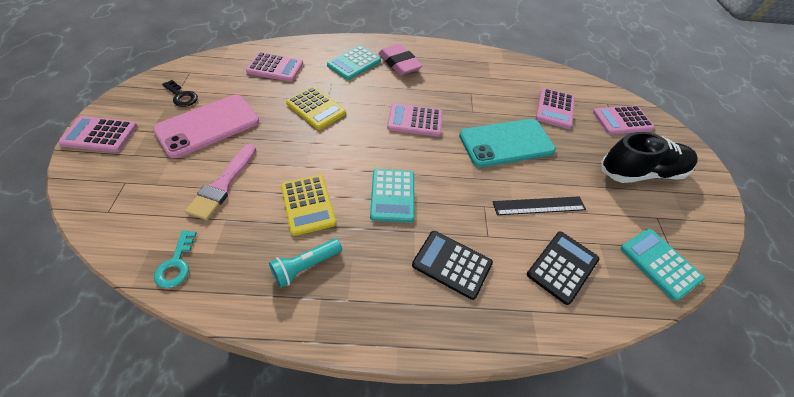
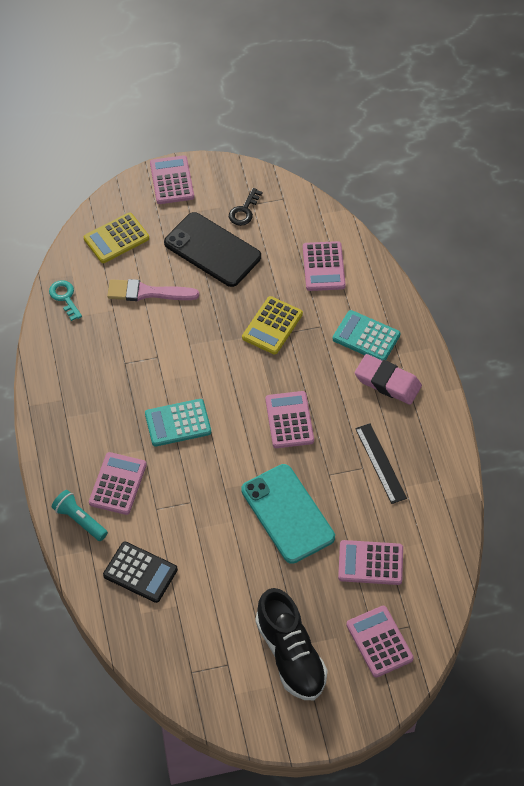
camera: 80 degrees right, 5 degrees up
(176, 264) = (65, 298): turquoise key -> turquoise key turned 75 degrees clockwise
(208, 126) = (212, 250): pink phone -> black phone
(305, 266) = (86, 380): turquoise flashlight -> turquoise flashlight (80, 520)
(308, 205) = (146, 361): yellow calculator -> yellow calculator (116, 238)
(399, 63) = (387, 382): pink eraser -> pink eraser turned 75 degrees clockwise
(452, 264) = (117, 484): black calculator -> pink calculator
(539, 206) = (206, 550): black ruler -> black ruler (380, 463)
(659, 263) = (168, 659): turquoise calculator -> none

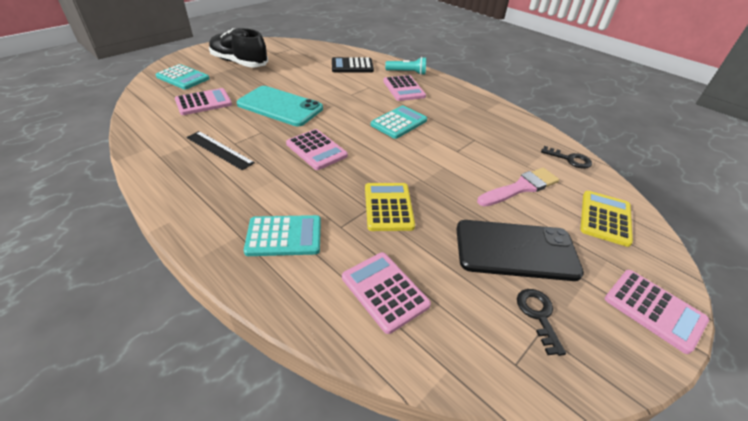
camera: 145 degrees right, 15 degrees down
(65, 298) = (570, 159): turquoise key -> black key
(379, 642) = (183, 78): pink calculator -> turquoise calculator
(387, 382) = (239, 205): pink eraser -> none

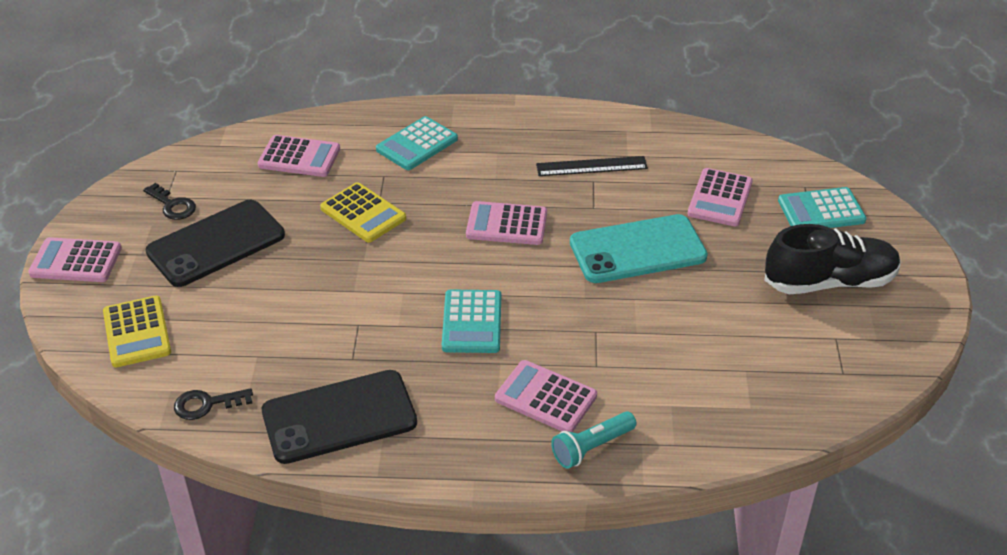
camera: 140 degrees right, 0 degrees up
(352, 66) = (689, 397): black calculator -> none
(501, 123) = (339, 417): none -> black phone
(520, 188) = (248, 316): pink brush -> none

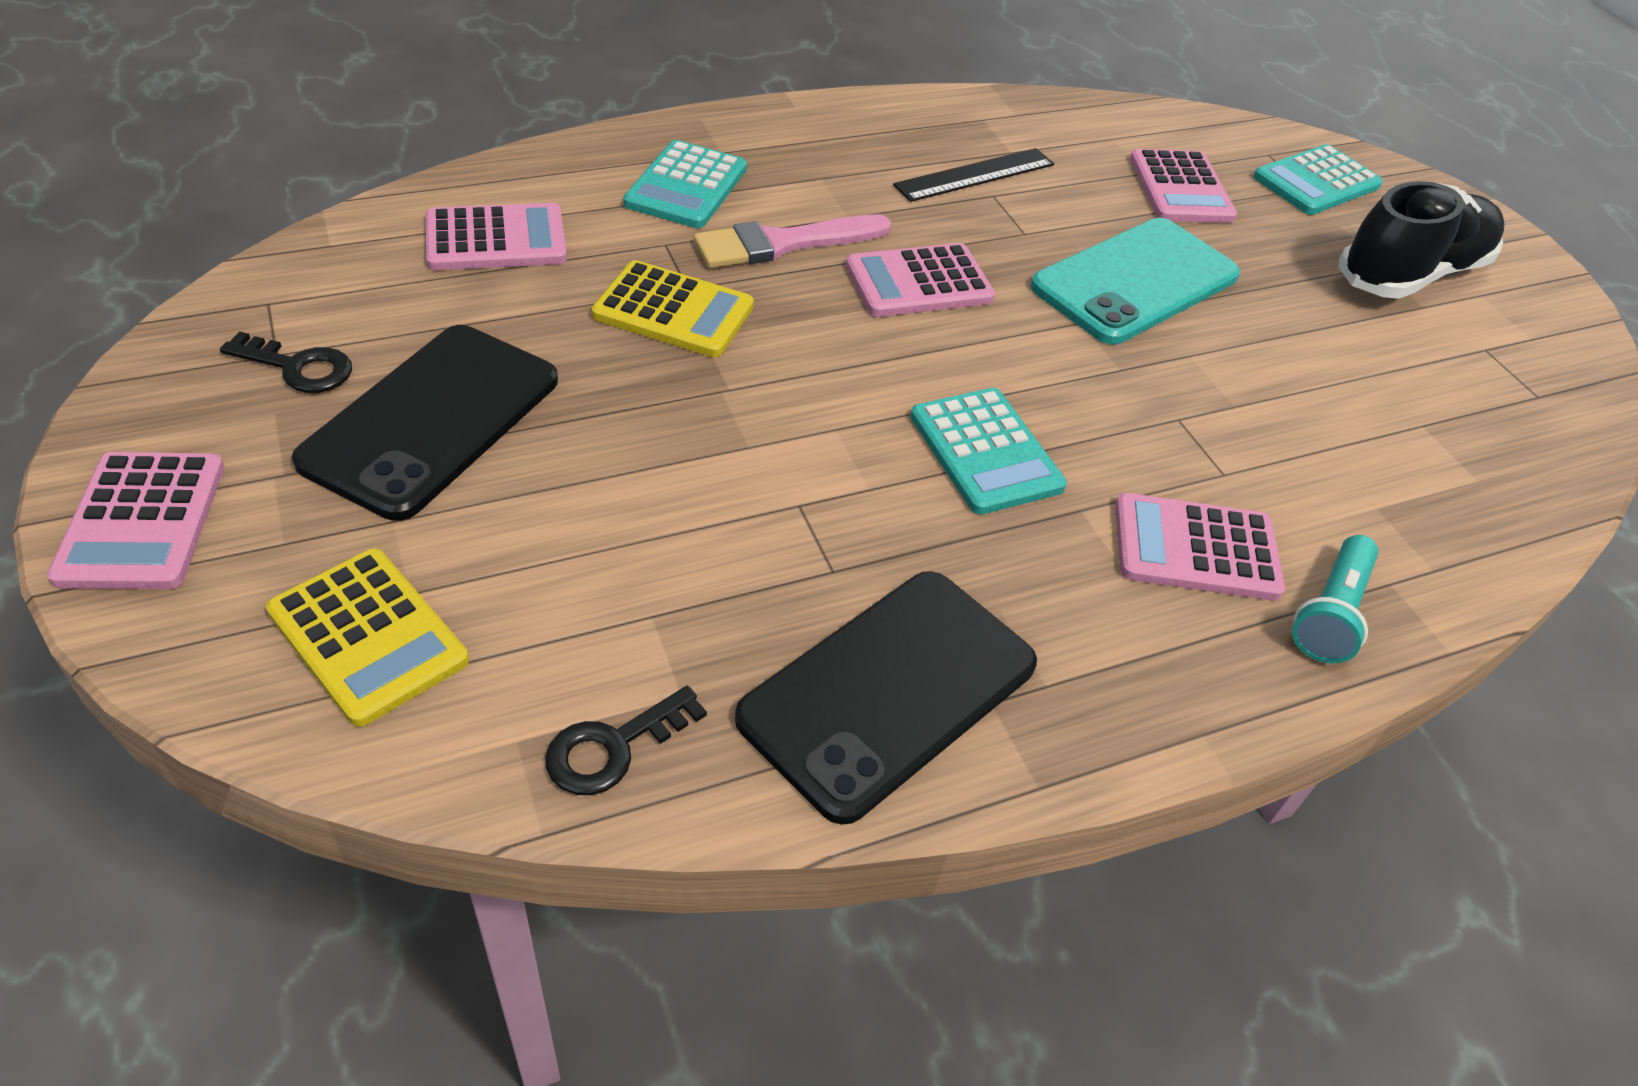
camera: 30 degrees left, 5 degrees up
(76, 261) = (142, 521): pink calculator -> pink calculator turned 75 degrees counterclockwise
(447, 187) = (783, 243): none -> pink brush

